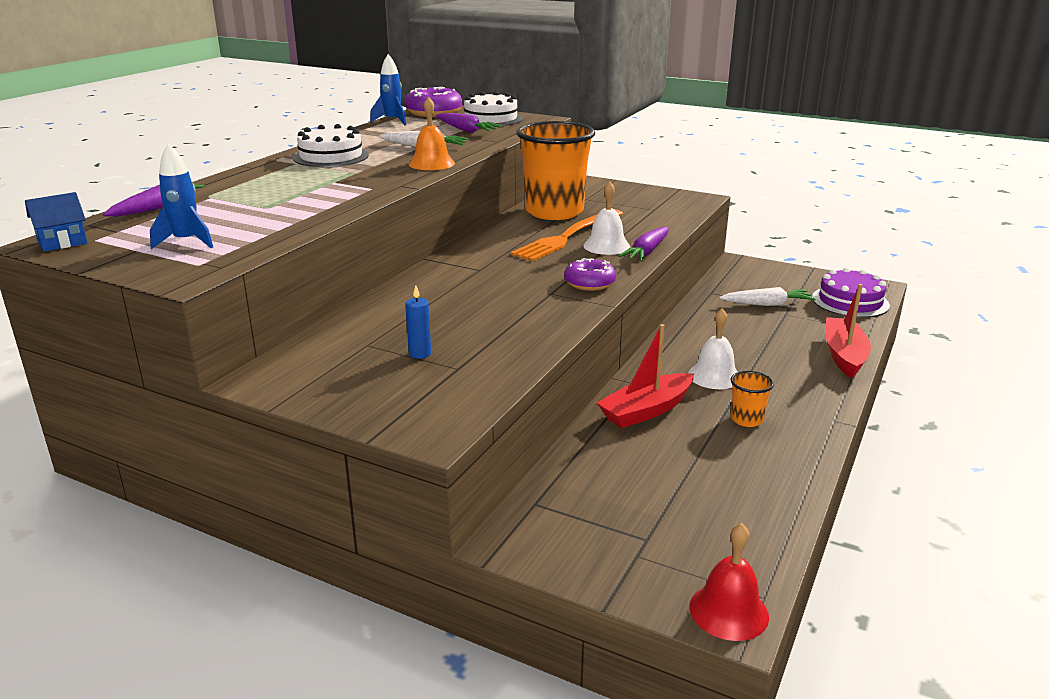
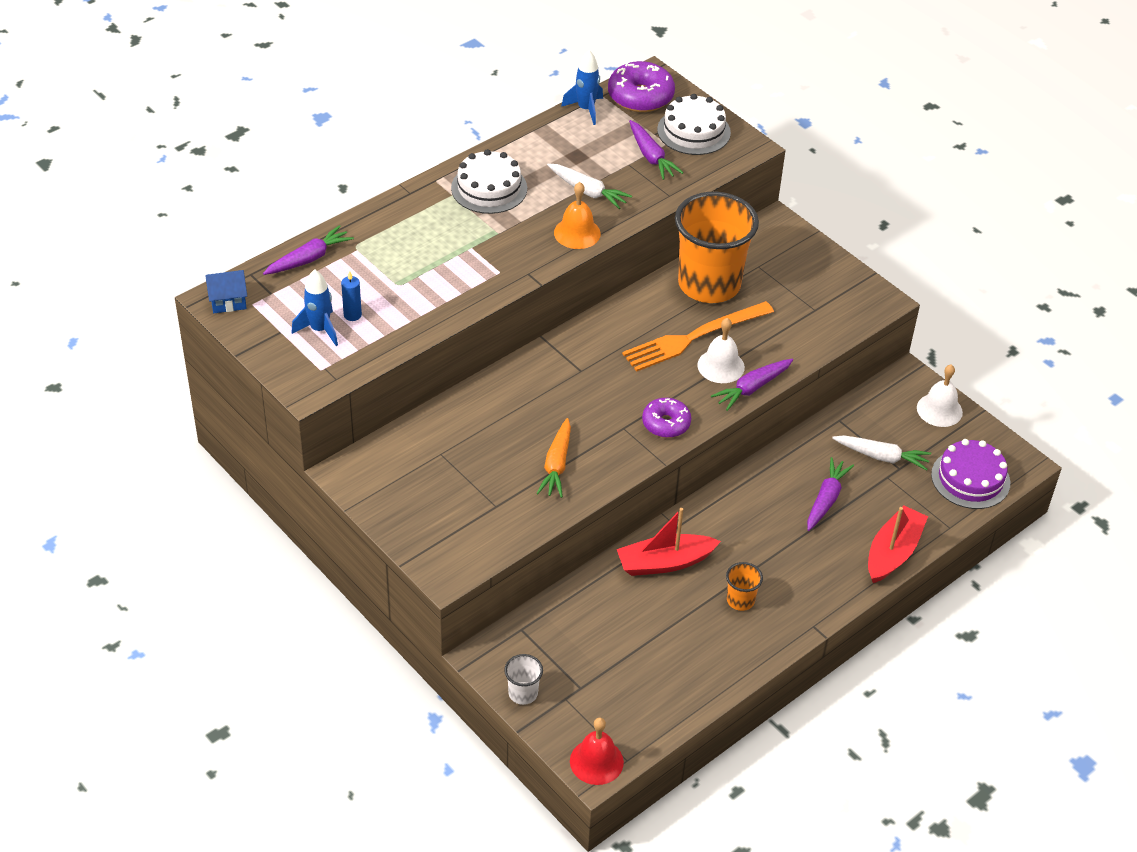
camera: 20 degrees right, 20 degrees up
(420, 354) = (475, 479): blue candle -> blue candle (352, 315)
(503, 327) = (556, 465): none -> orange carrot
(581, 565) = (523, 693): none -> white cup
(714, 376) = (752, 540): white bell -> white bell (939, 410)
(751, 337) = (826, 499): none -> purple carrot

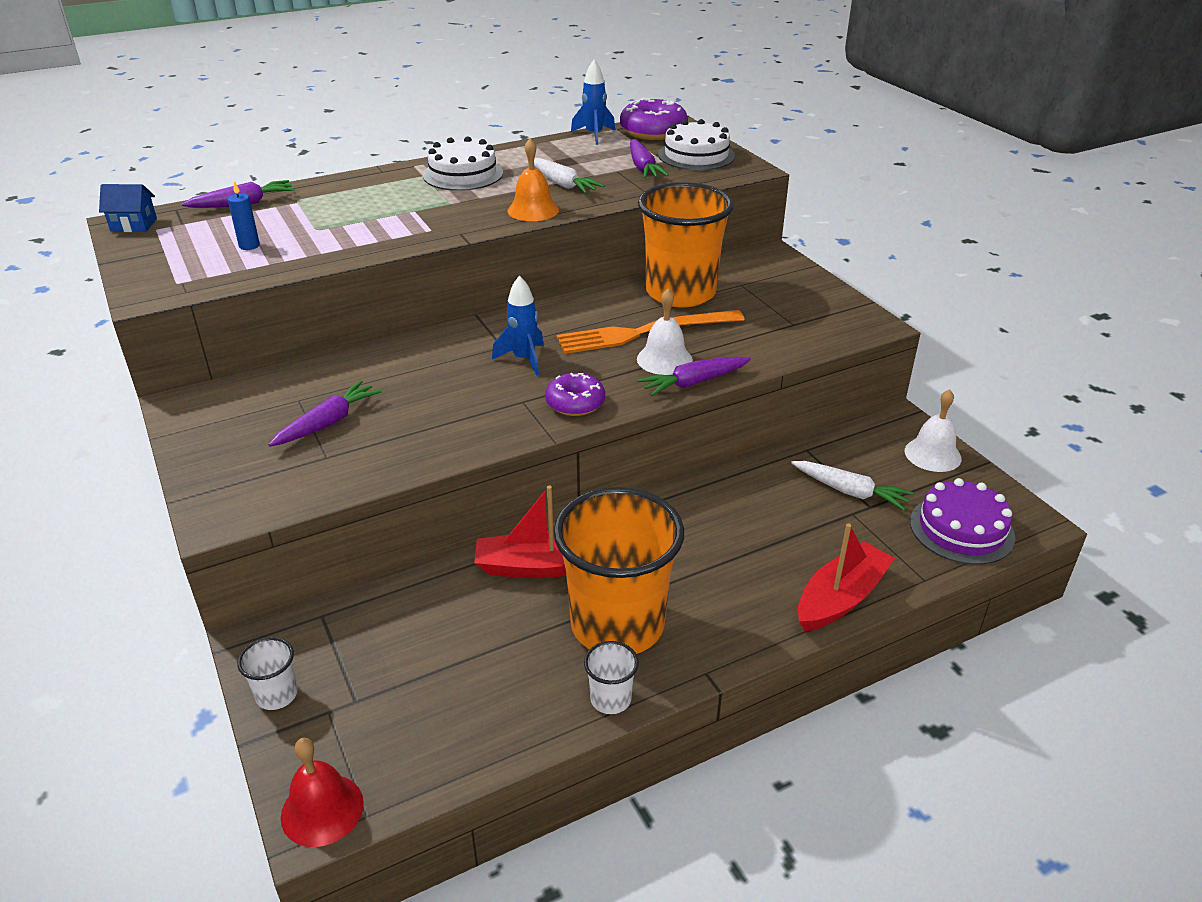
camera: 15 degrees right, 10 degrees down
(320, 330) = (205, 253): blue rocket -> blue rocket (524, 359)
(556, 465) = (424, 426): orange carrot -> none
(740, 600) = (617, 625): orange cup -> orange cup, size x2.46
(755, 656) = (610, 699): none -> white cup
(826, 499) = (767, 527): purple carrot -> purple carrot (328, 423)

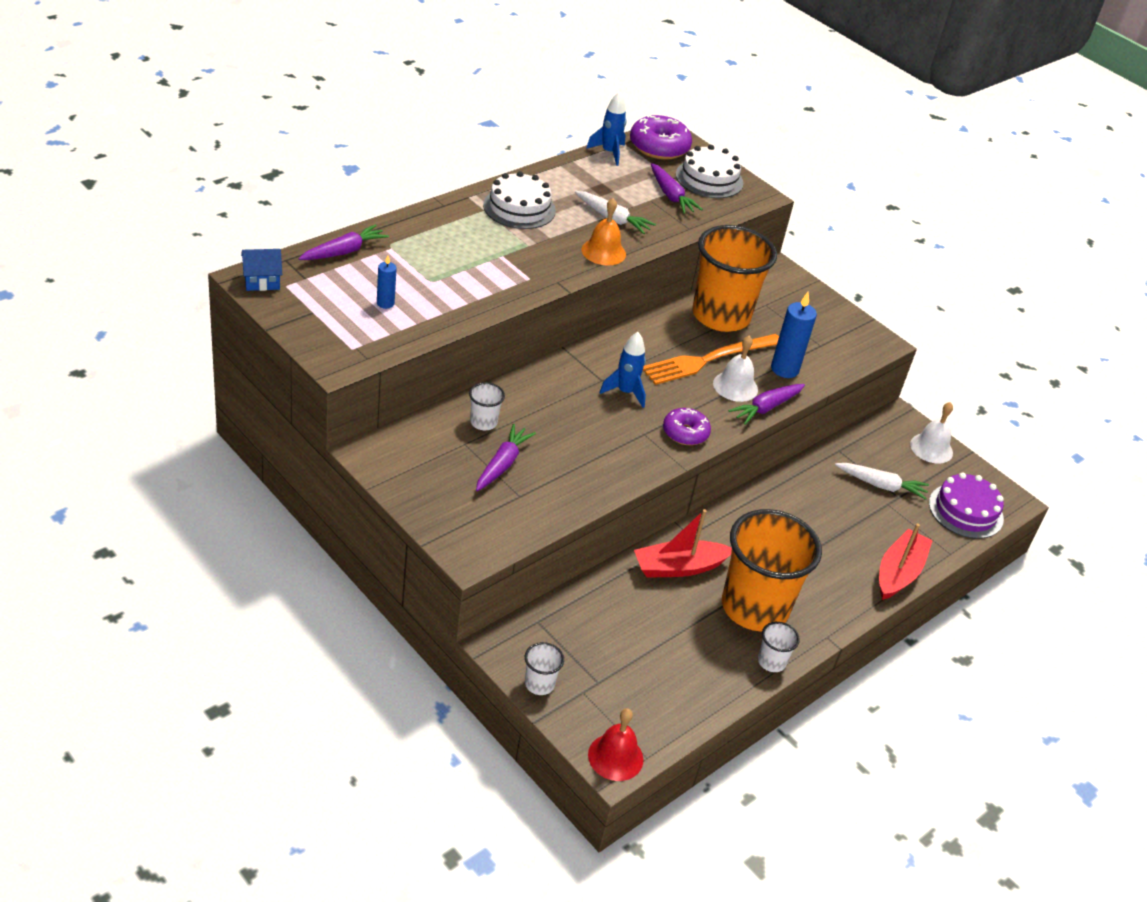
camera: 20 degrees left, 5 degrees up
(335, 380) = (483, 422): none -> white cup
(736, 345) = (784, 369): none -> blue candle

